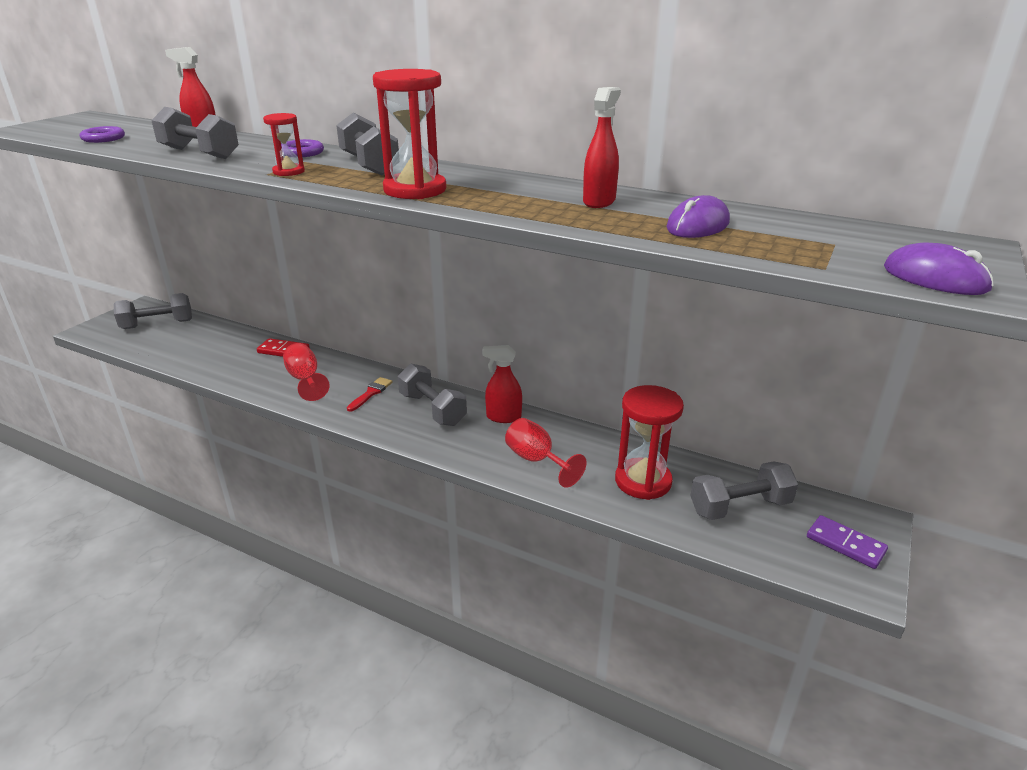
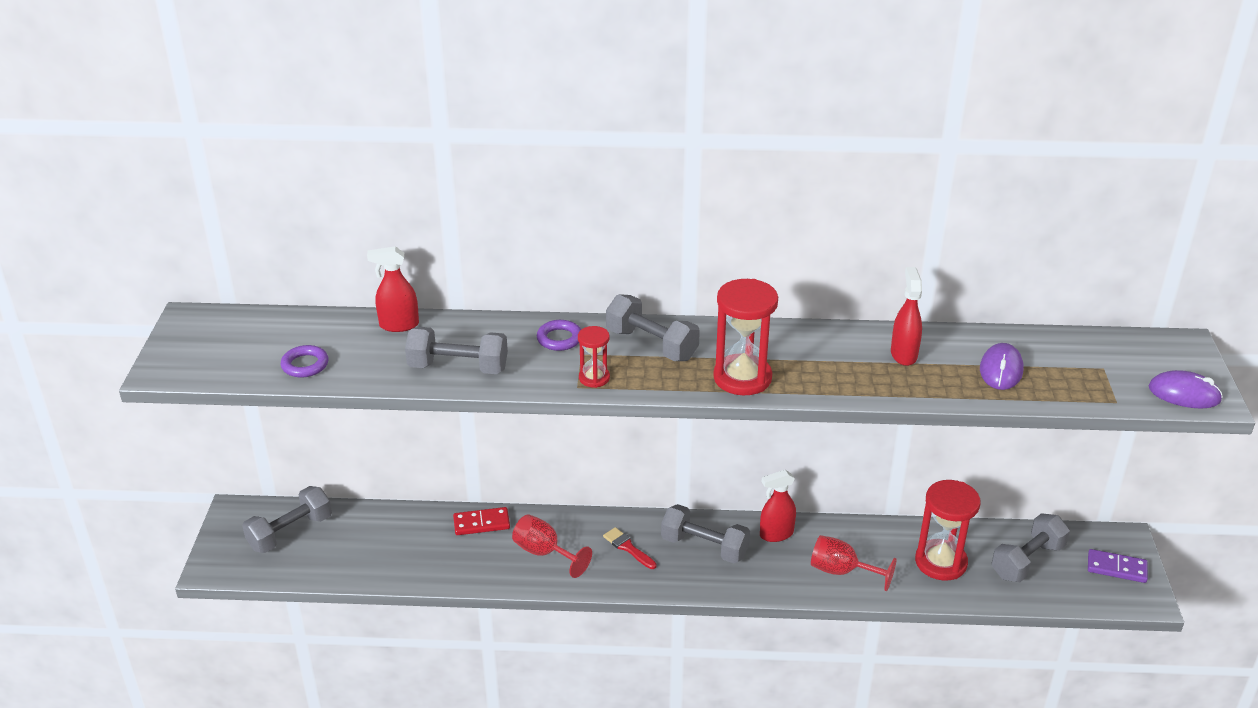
camera: 25 degrees left, 5 degrees up
(371, 393) = (628, 547): red brush -> red brush turned 45 degrees counterclockwise

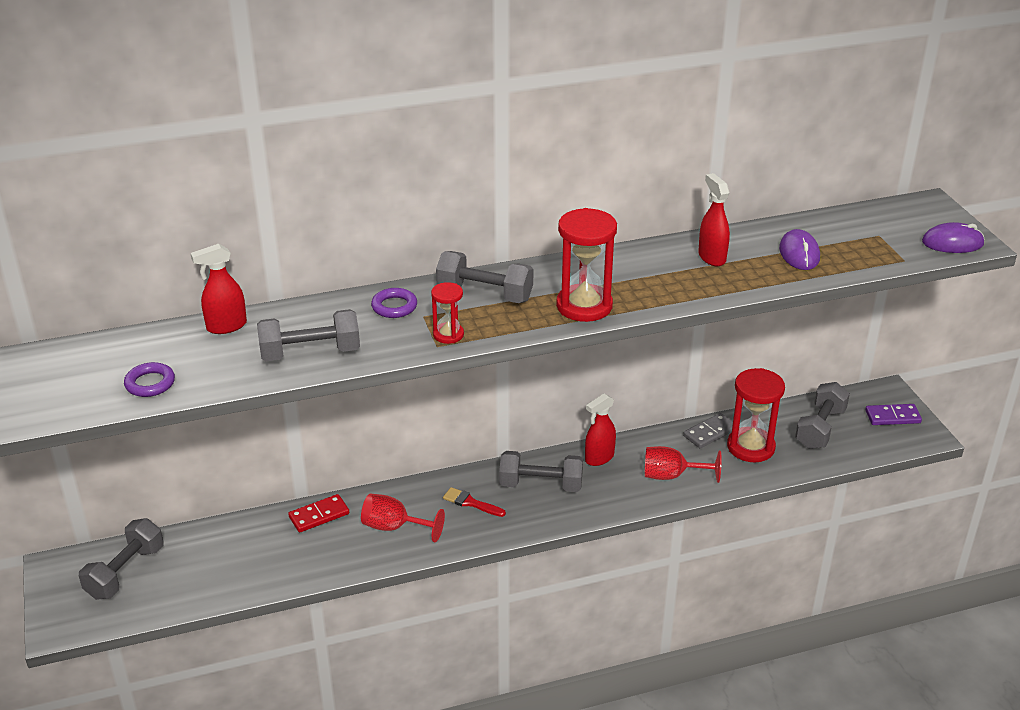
camera: 20 degrees left, 0 degrees up
(904, 536) = (710, 433): none -> grey domino

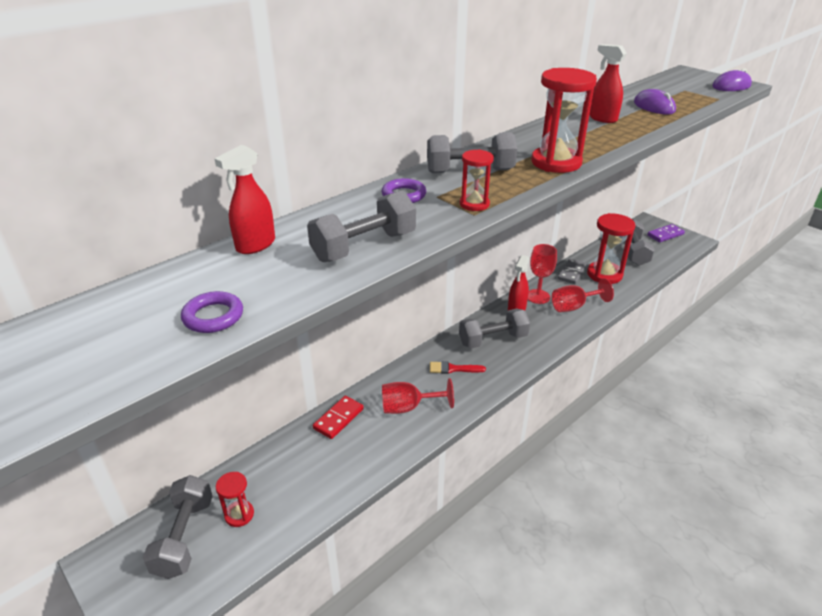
camera: 25 degrees left, 0 degrees up
(178, 570) = (239, 514): none -> red hourglass
(639, 450) = (538, 296): none -> red goblet

